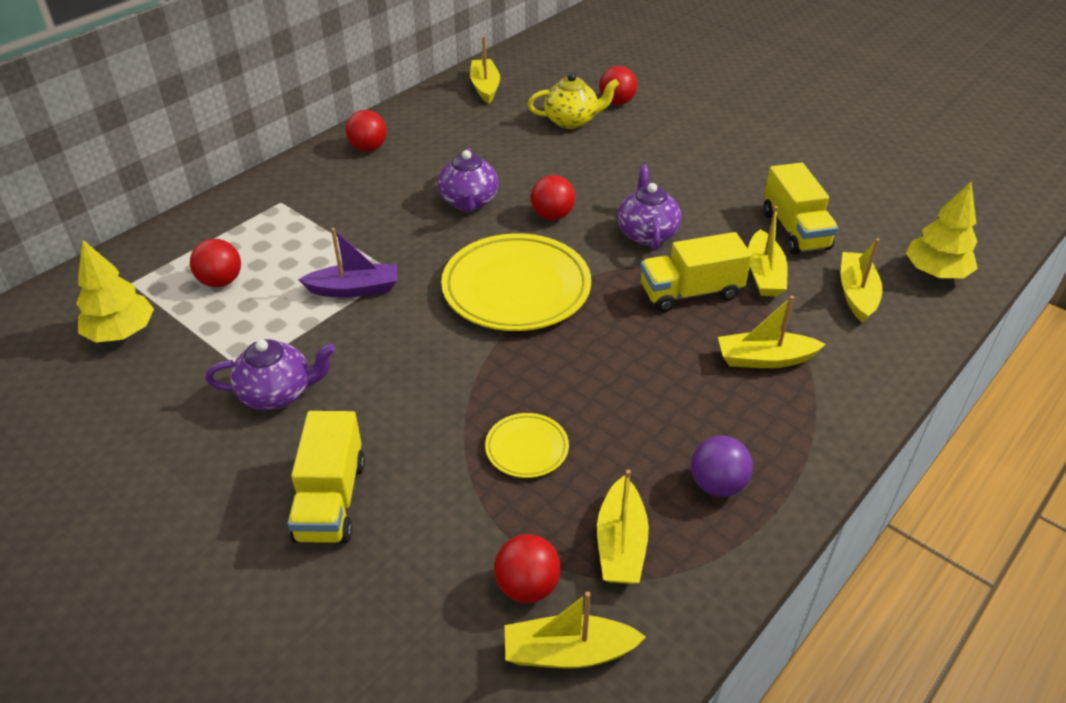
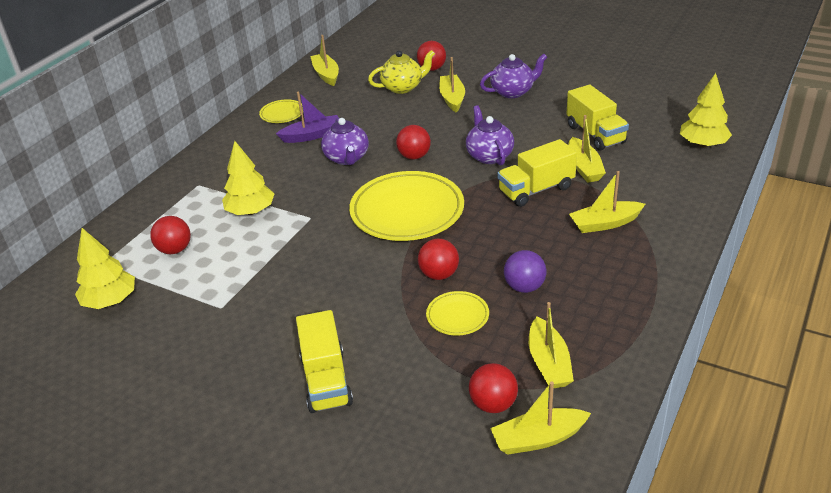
camera: 10 degrees left, 5 degrees down
(278, 393) = (254, 318): purple teapot -> purple teapot (513, 92)
(328, 249) = (251, 211): none -> yellow tree
(354, 289) = (283, 235): purple boat -> purple boat (312, 135)
(368, 148) = (252, 134): red ball -> red ball (439, 274)
(414, 129) = (282, 114): none -> yellow plate
(717, 484) = (601, 311): purple ball -> purple ball (524, 287)
(856, 294) = (653, 168): yellow boat -> yellow boat (452, 98)

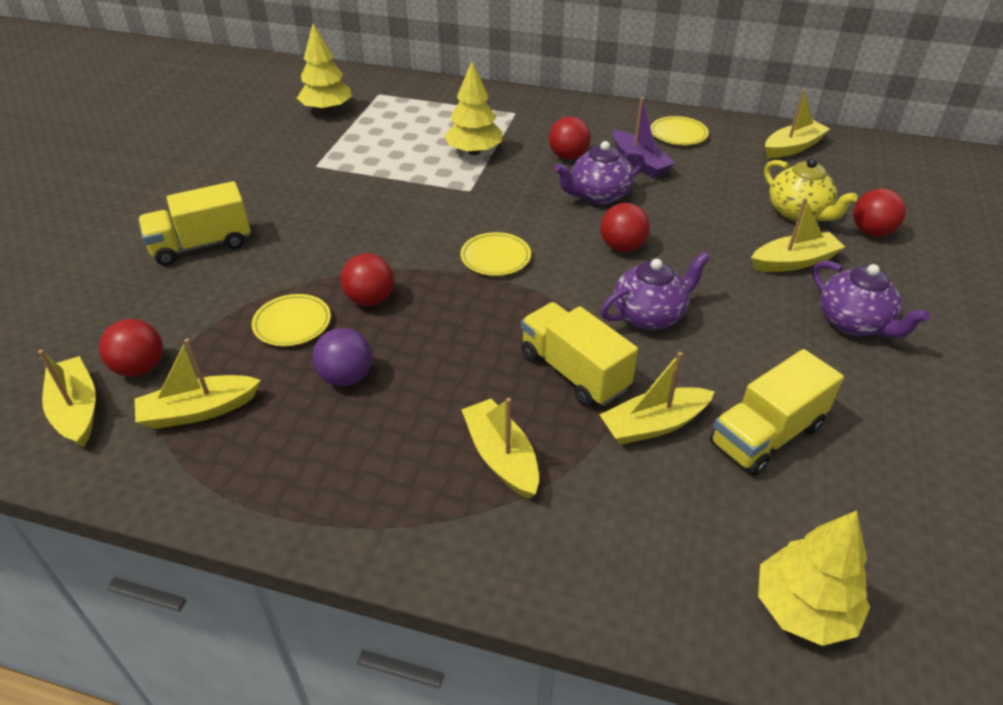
camera: 75 degrees right, 5 degrees up
(175, 250) = (403, 123): red ball -> red ball (568, 156)
(407, 211) = (495, 257): yellow plate -> yellow plate, size x0.47

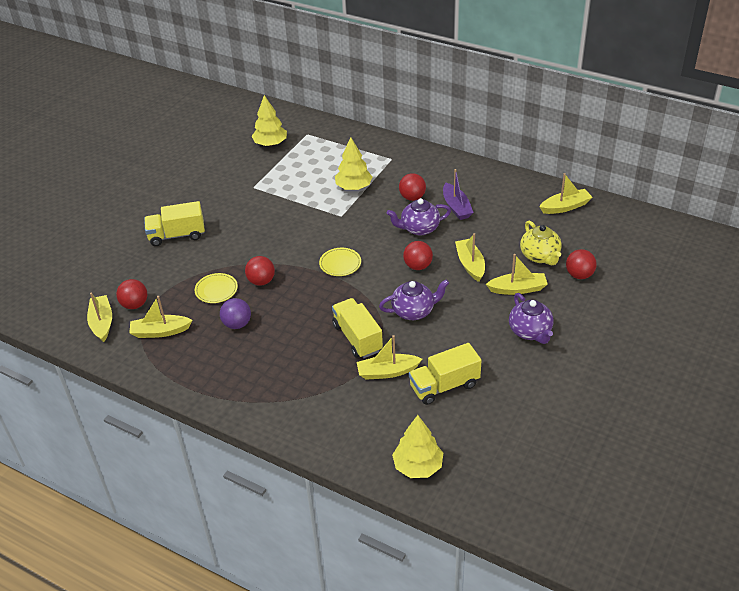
camera: 15 degrees right, 0 degrees up
(501, 457) = (302, 376): yellow boat -> yellow boat (470, 264)
(678, 134) = (493, 188): yellow plate -> none

